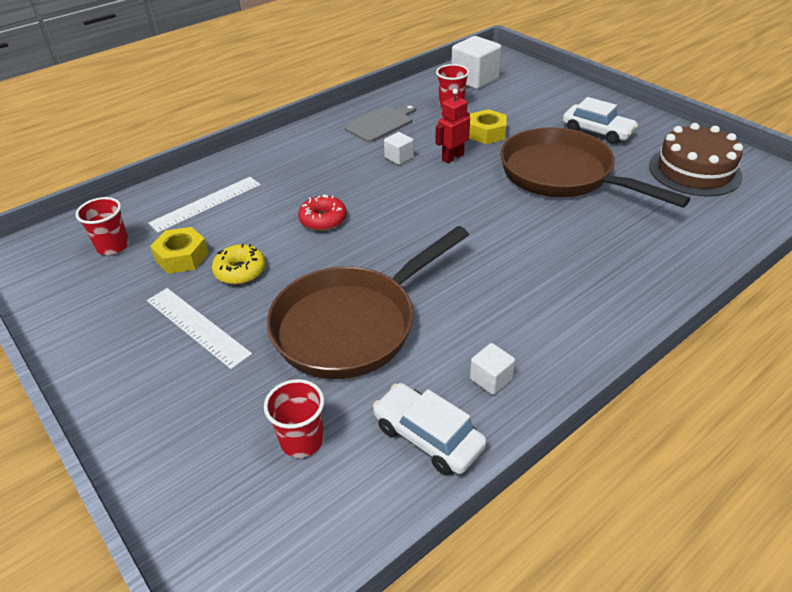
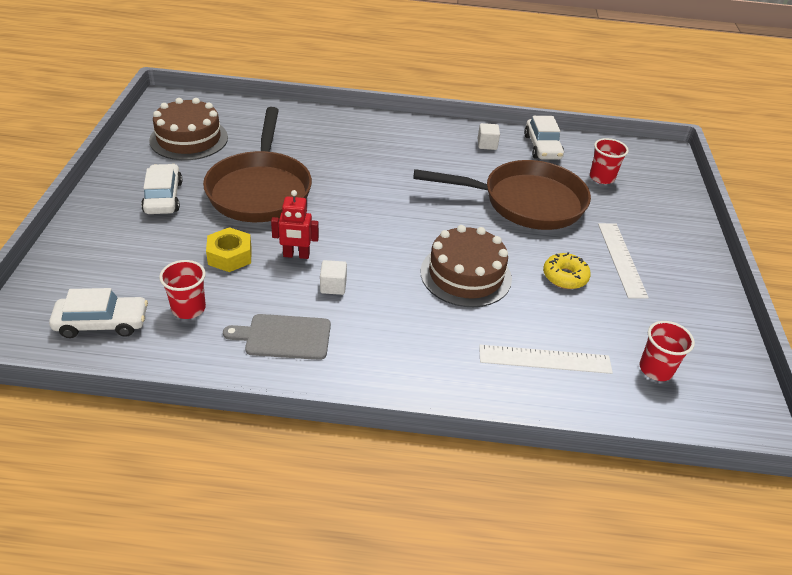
camera: 140 degrees left, 0 degrees up
(182, 257) = (601, 317): yellow nut -> none
(323, 219) = (465, 275): red donut -> brown cake
(474, 79) = (102, 323): white cube -> white car

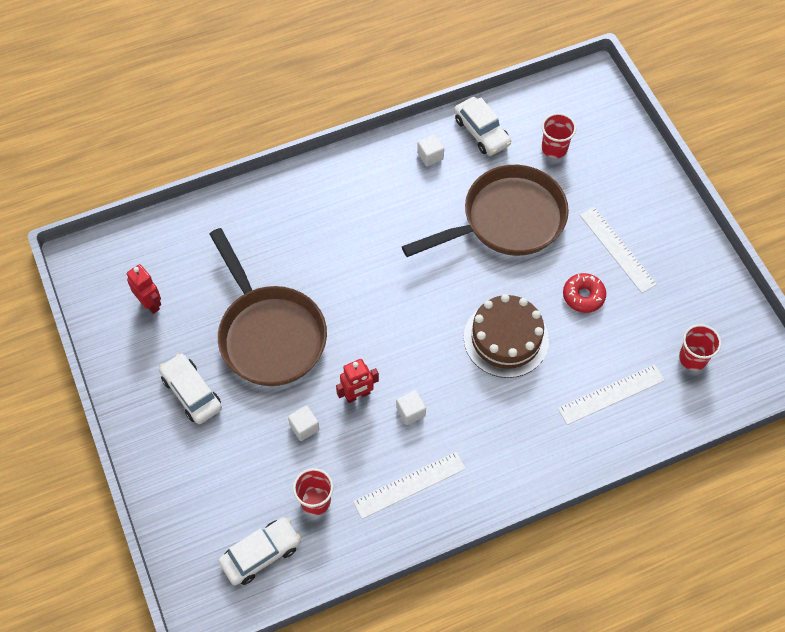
camera: 25 degrees left, 20 degrees up
(189, 139) = (150, 303): brown cake -> red robot
(230, 256) = (304, 427): yellow nut -> white cube
(284, 337) = (409, 485): grey cutting board -> white ruler
(565, 277) = (583, 296): yellow donut -> red donut

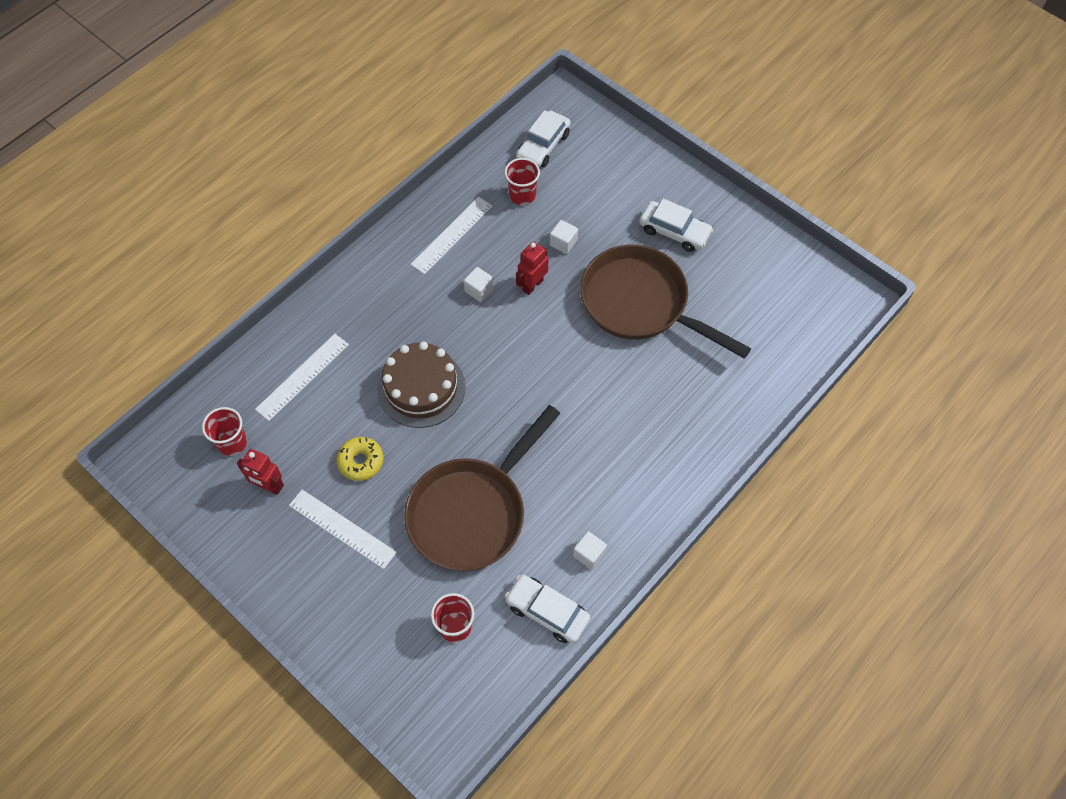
camera: 155 degrees right, 0 degrees up
(150, 303) = (763, 287): red robot -> red robot (268, 486)
(583, 296) = (361, 461): red donut -> yellow donut

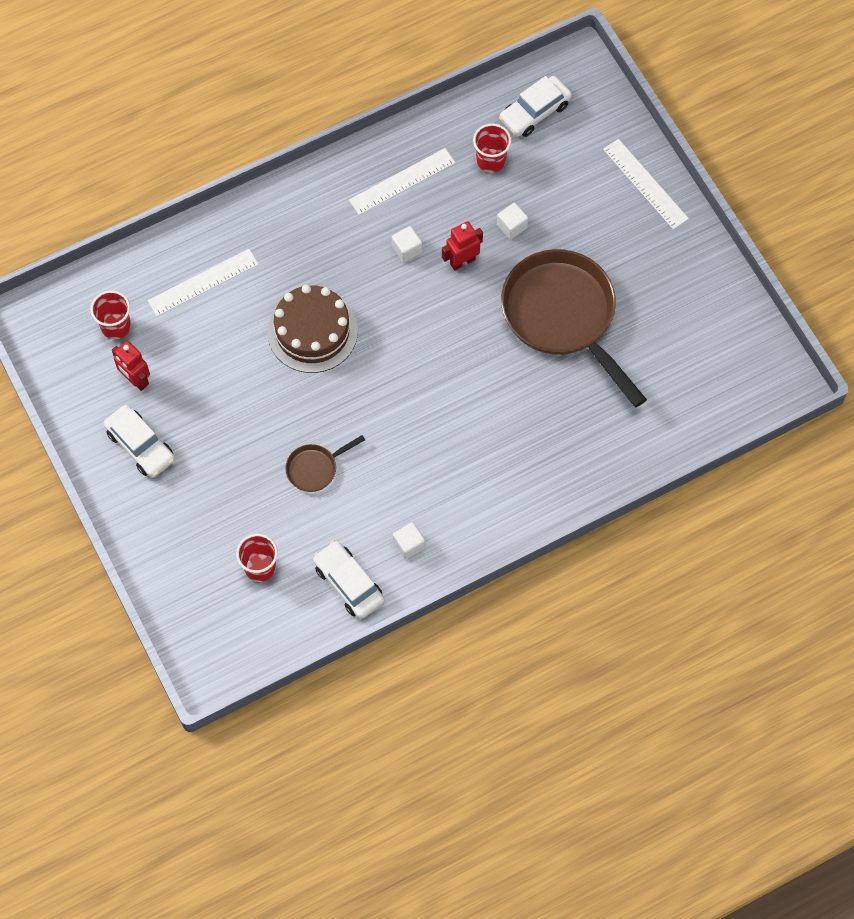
camera: 20 degrees right, 5 degrees up
(342, 528) = (189, 443): white ruler -> white ruler (645, 184)
(361, 461) = (229, 385): yellow donut -> none
(472, 512) = (315, 468): brown pan -> brown pan, size x0.43
(674, 231) = (631, 250): white car -> white car (140, 445)

